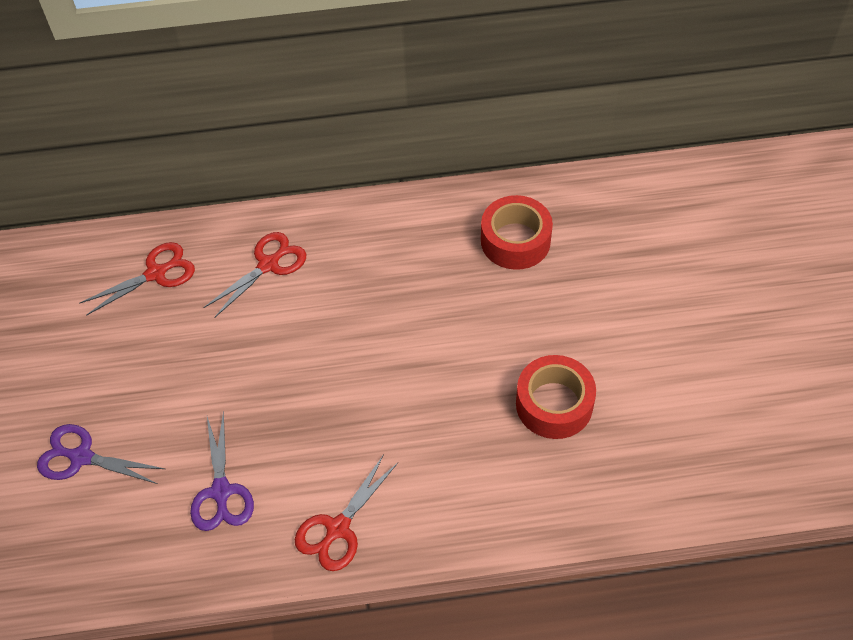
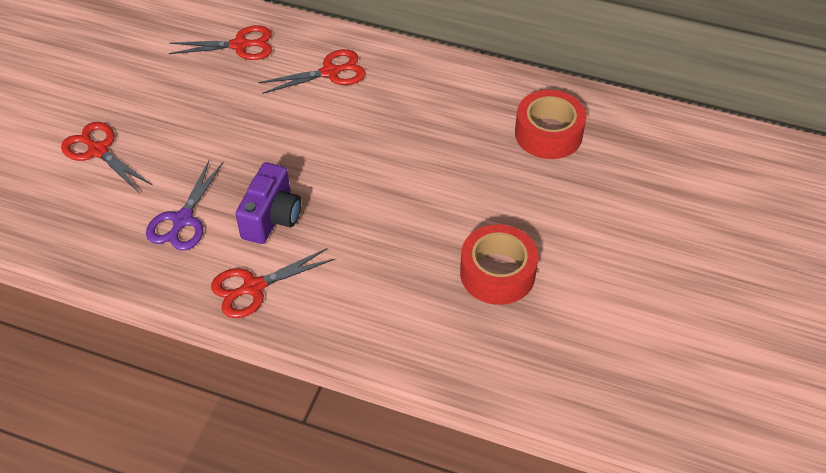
camera: 25 degrees right, 5 degrees down
(82, 457) = (98, 151): purple scissors -> red scissors
(309, 447) = (272, 218): none -> purple camera

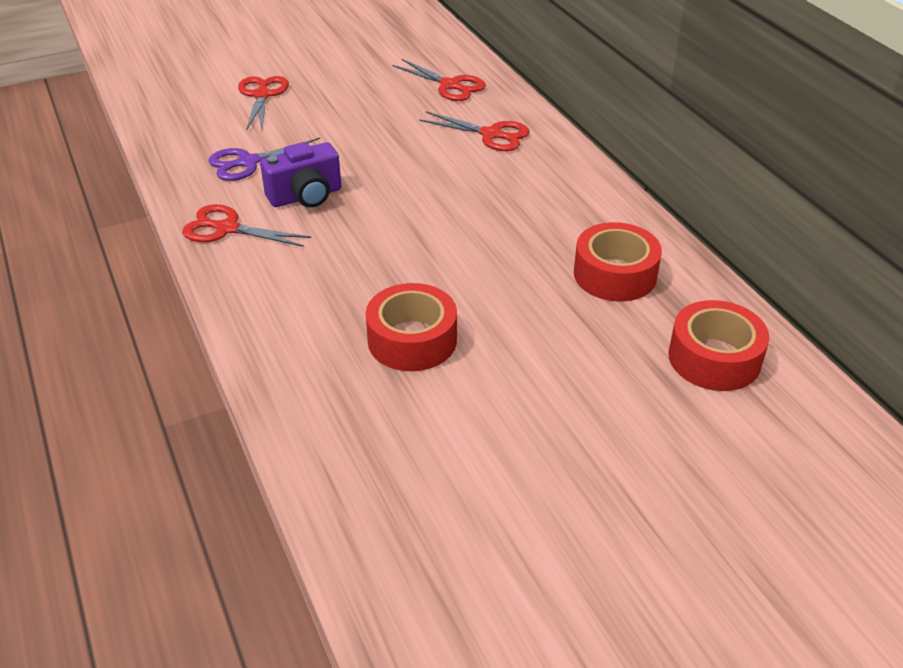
camera: 45 degrees right, 10 degrees down
(666, 153) = (714, 358): none -> red tape

